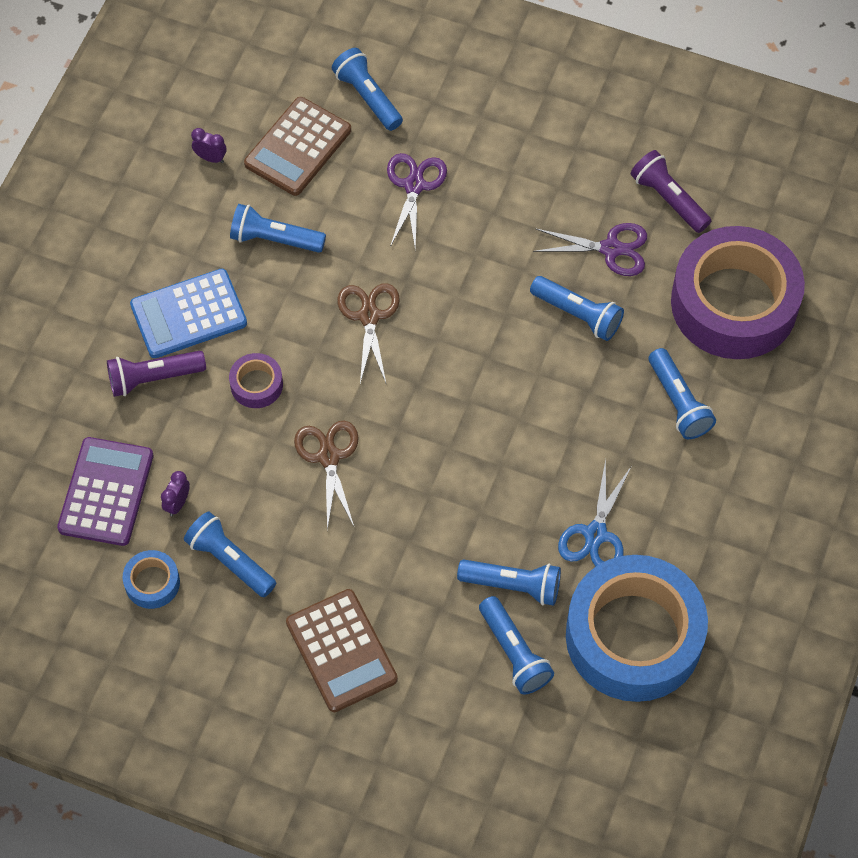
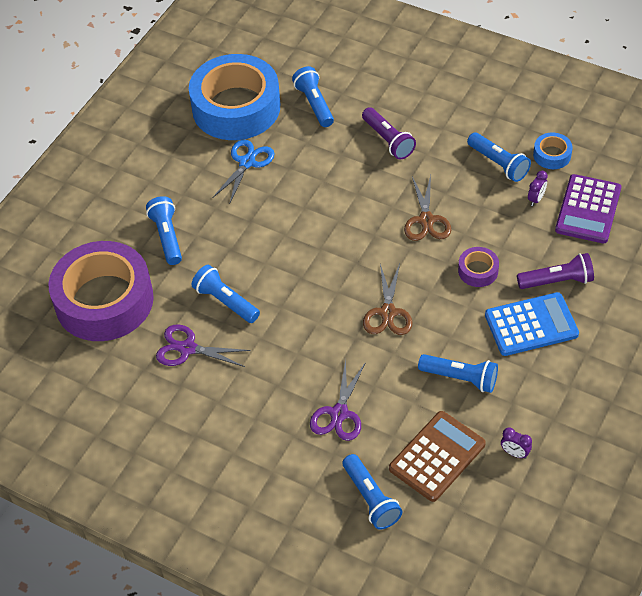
camera: 170 degrees left, 10 degrees down
(341, 651) = (426, 111): brown calculator -> none
(513, 585) = (308, 138): blue flashlight -> none
(668, 199) = (130, 384): purple flashlight -> purple flashlight (388, 140)

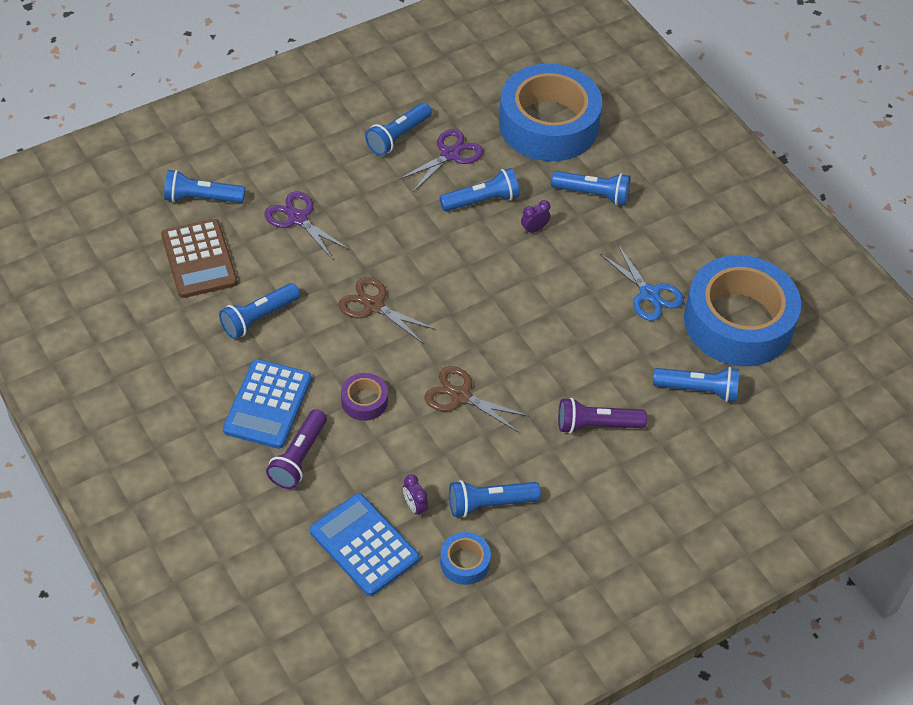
camera: 115 degrees right, 0 degrees up
(104, 300) = (548, 124): purple tape -> blue tape
(192, 396) = (398, 137): none -> blue flashlight
(514, 453) = (153, 312): purple clock -> purple clock (534, 229)
(588, 209) = (364, 545): purple calculator -> blue calculator

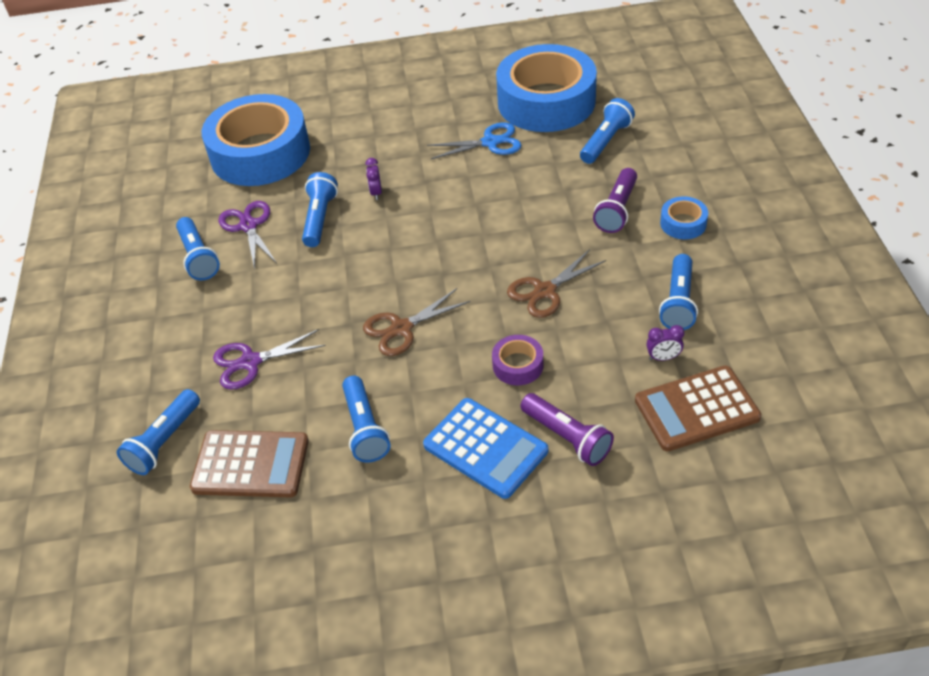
camera: 60 degrees left, 5 degrees down
(364, 545) = (696, 409): blue calculator -> brown calculator
(465, 562) = (740, 337): blue tape -> blue tape (683, 223)
(592, 194) = (360, 147): blue flashlight -> none

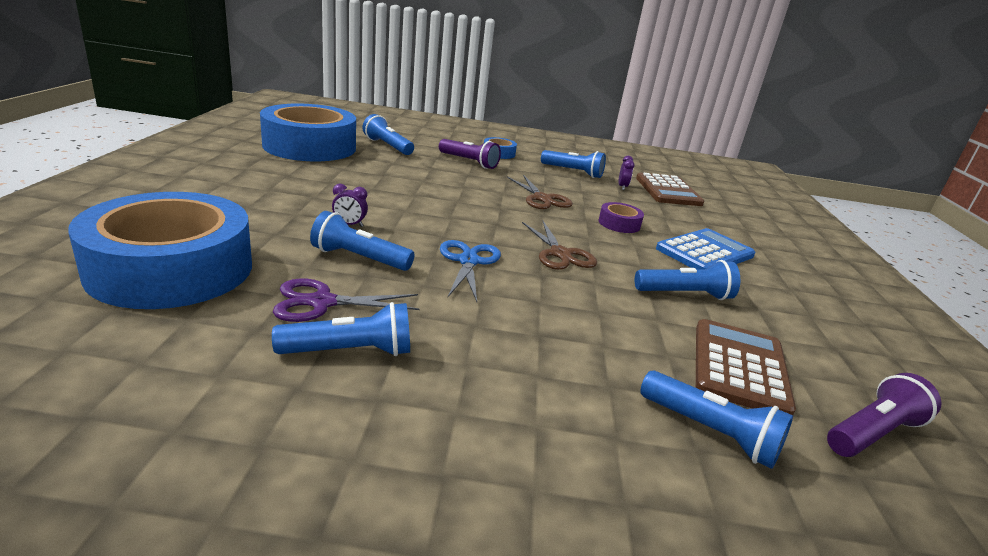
camera: 85 degrees left, 20 degrees down
(250, 362) = (580, 342): purple scissors -> none
(490, 142) = (336, 172): blue scissors -> blue scissors (468, 261)
(567, 437) = (692, 226): purple flashlight -> purple flashlight (872, 433)

